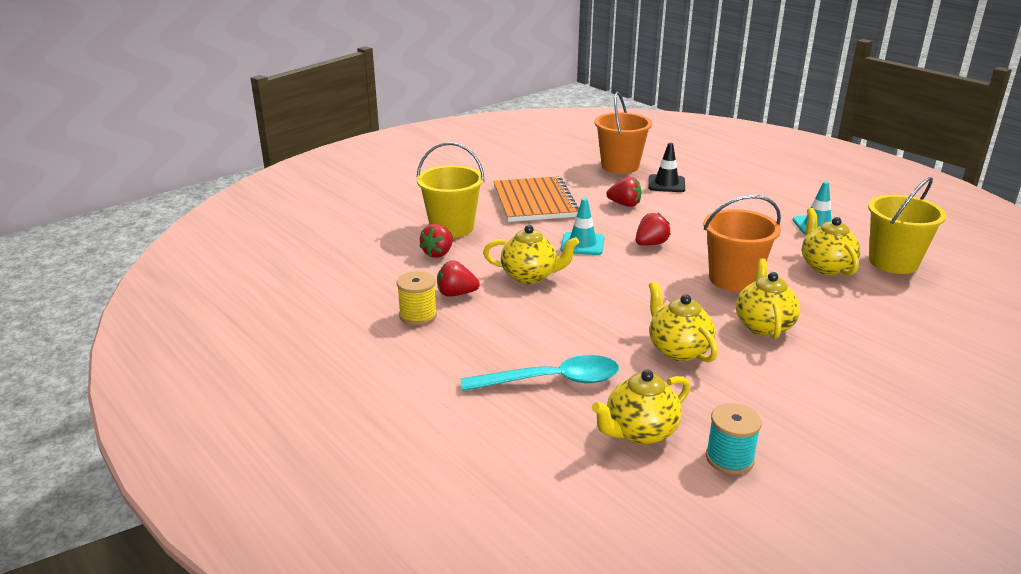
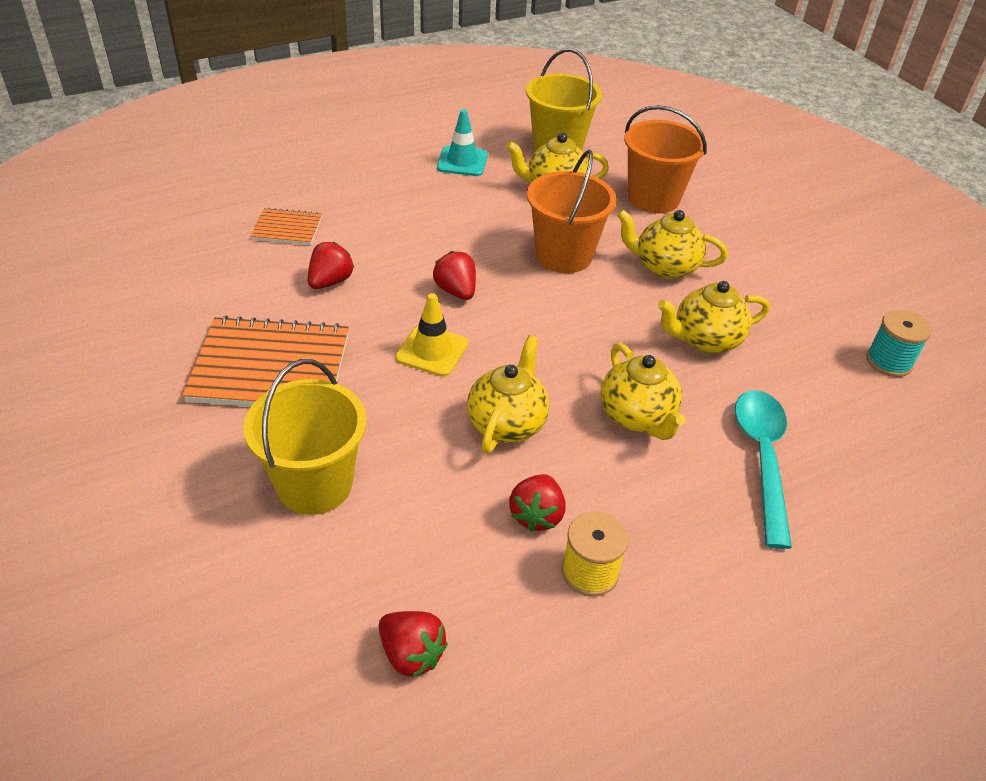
camera: 80 degrees left, 15 degrees up
(438, 253) = (399, 517): red strawberry -> red strawberry (411, 654)
(582, 244) = (432, 351): turquoise traffic cone -> yellow traffic cone
(620, 166) = (198, 251): orange bucket -> orange bucket (653, 198)
(640, 432) = (854, 410): yellow teapot -> yellow teapot (637, 417)
(666, 184) = (287, 228): black traffic cone -> orange notebook

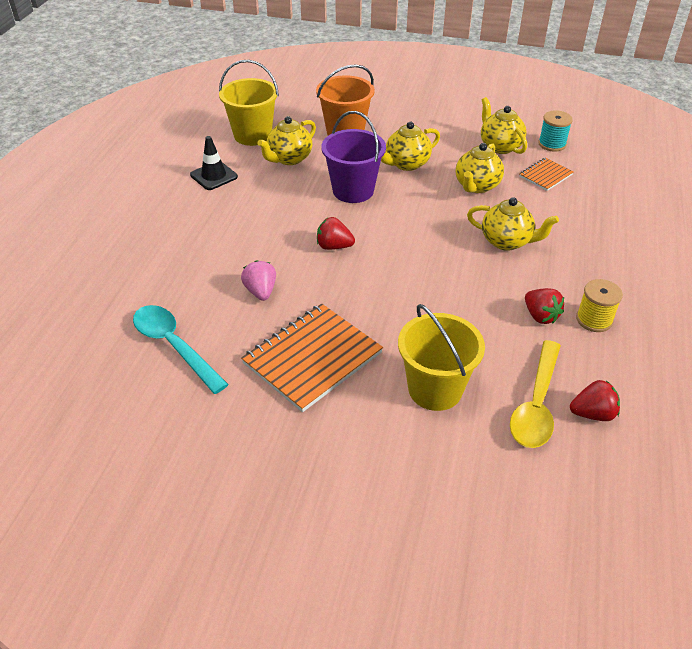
camera: 45 degrees left, 0 degrees up
(287, 228) = (180, 282): orange notebook -> orange notebook (545, 175)
(330, 281) = (261, 291): red strawberry -> pink strawberry
(374, 588) = (536, 405): none -> yellow spoon
(432, 351) = (375, 284): yellow traffic cone -> none
(462, 161) = (214, 176): turquoise traffic cone -> black traffic cone
(507, 424) = (464, 289): yellow teapot -> yellow teapot (500, 146)
(564, 255) = (353, 190): orange bucket -> purple bucket
(762, 458) = (574, 220): turquoise spoon -> turquoise spoon (174, 346)

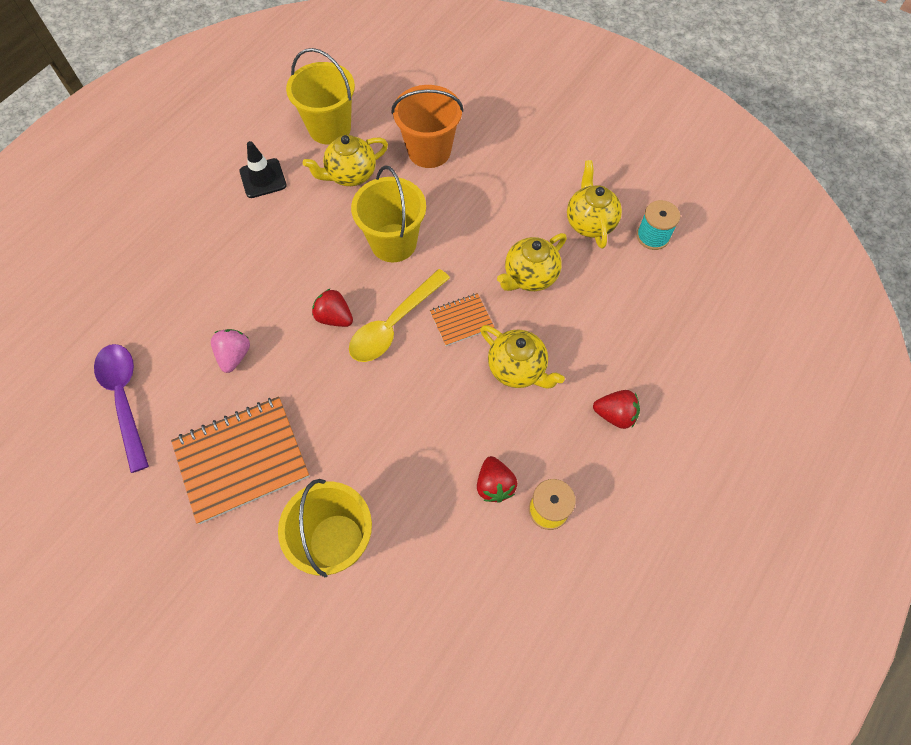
camera: 20 degrees right, 20 degrees up
(174, 346) = (124, 398): turquoise spoon -> purple spoon
(353, 190) = (393, 243): purple bucket -> yellow bucket
(406, 164) = (470, 219): yellow teapot -> none
(536, 405) = (424, 598): yellow spoon -> yellow spoon (394, 324)
(545, 175) = (616, 284): orange notebook -> orange notebook (461, 320)
(592, 413) = (474, 631): red strawberry -> red strawberry (615, 415)

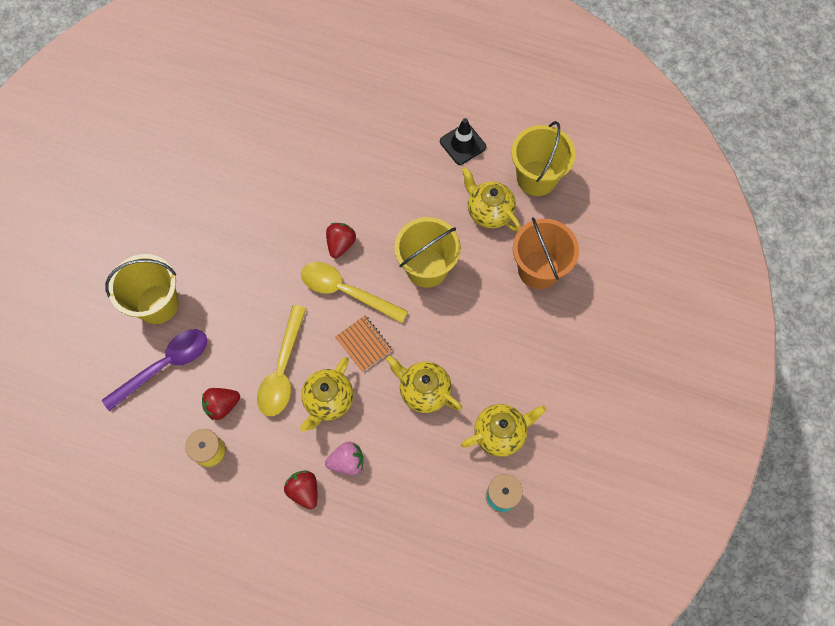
camera: 75 degrees right, 5 degrees up
(124, 398) = (236, 124): purple spoon -> purple spoon (165, 365)
(234, 355) = (288, 184): pink strawberry -> pink strawberry (347, 462)
(241, 460) = (206, 219): orange notebook -> none
(468, 409) = (282, 370): none -> yellow spoon
(615, 415) = (304, 491): red strawberry -> red strawberry turned 150 degrees clockwise

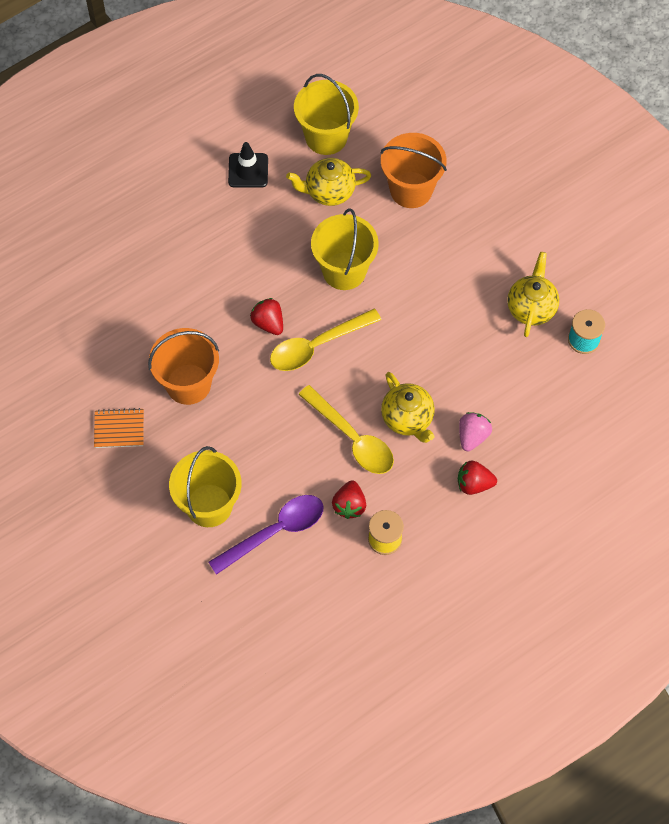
camera: 55 degrees left, 5 degrees down
(165, 365) = (275, 531): purple spoon -> purple spoon turned 60 degrees clockwise
(249, 223) = (188, 384): none -> orange bucket
(364, 344) = (377, 361): orange notebook -> orange notebook (119, 429)
(424, 391) = (453, 341): yellow teapot -> none

